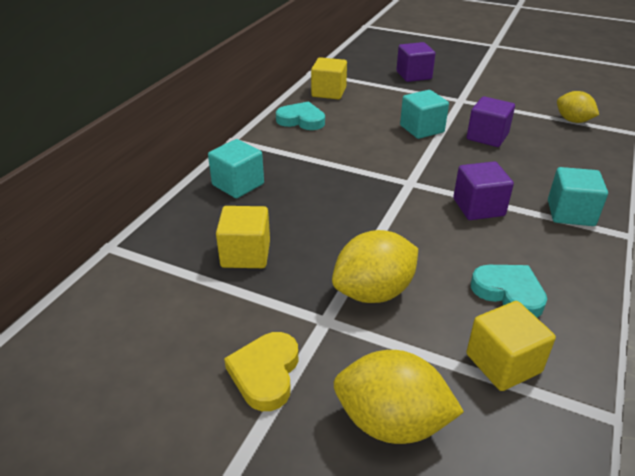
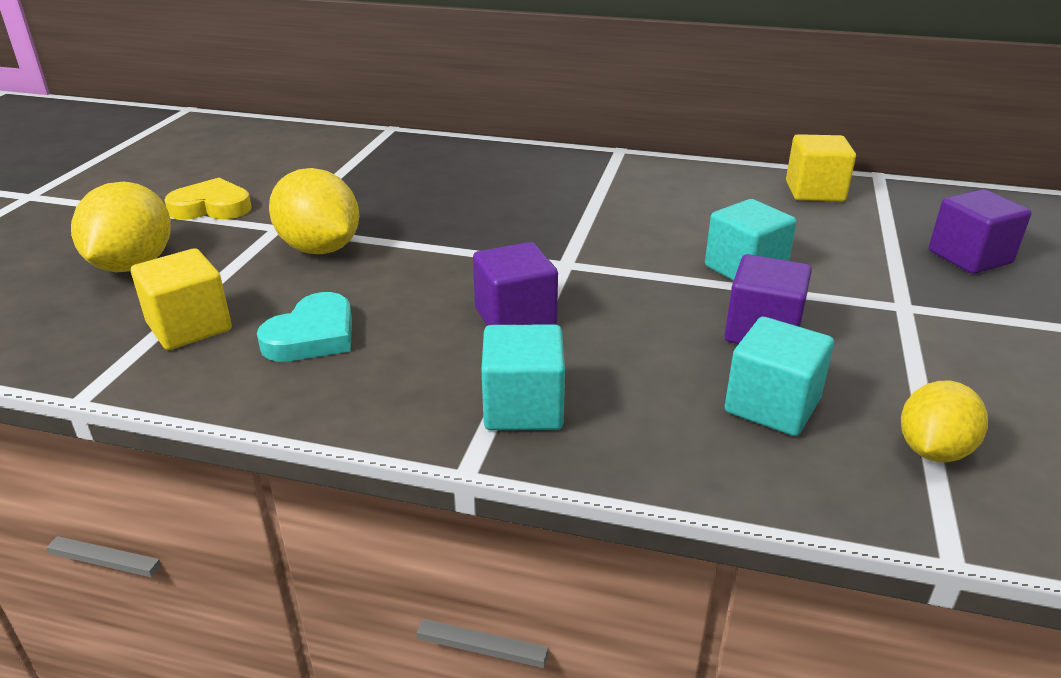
camera: 80 degrees right, 5 degrees down
(238, 184) = (517, 163): turquoise cube -> turquoise cube (772, 406)
(246, 254) = (384, 181): yellow cube -> none
(301, 120) = (703, 181): turquoise heart -> none

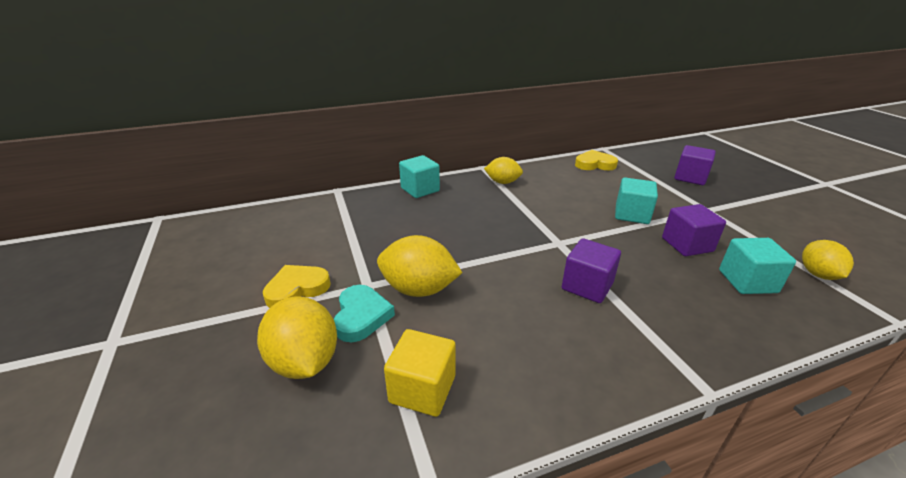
camera: 35 degrees left, 0 degrees up
(313, 336) = (508, 353): turquoise heart -> turquoise heart (361, 316)
(523, 407) = (672, 338): turquoise cube -> turquoise cube (420, 189)
(615, 175) = (502, 182): none -> yellow lemon
(814, 191) = (594, 164): yellow cube -> yellow heart

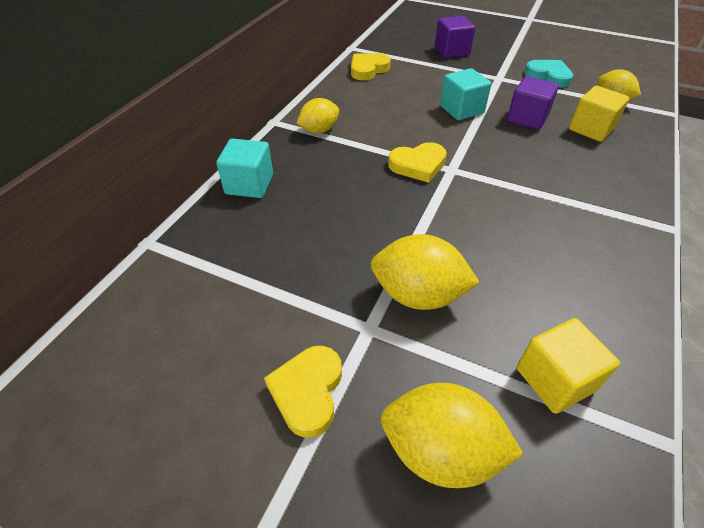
camera: 45 degrees left, 15 degrees up
(361, 316) = (414, 362): turquoise heart -> turquoise heart (548, 76)
(419, 289) = (418, 295): yellow lemon -> yellow lemon turned 45 degrees clockwise
(537, 229) = (418, 165): none -> yellow heart
(587, 286) = (521, 197): purple cube -> none
(747, 281) = (591, 129): turquoise cube -> yellow cube

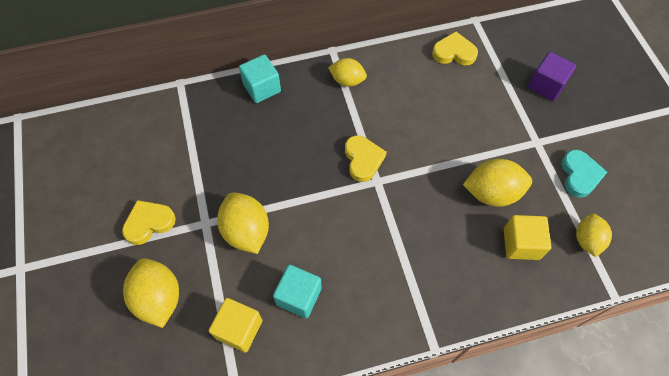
camera: 50 degrees right, 15 degrees up
(418, 165) = (363, 159): yellow heart -> yellow heart turned 135 degrees counterclockwise
(461, 109) = (459, 144): turquoise cube -> turquoise cube (299, 296)
(527, 118) = (492, 193): purple cube -> yellow lemon

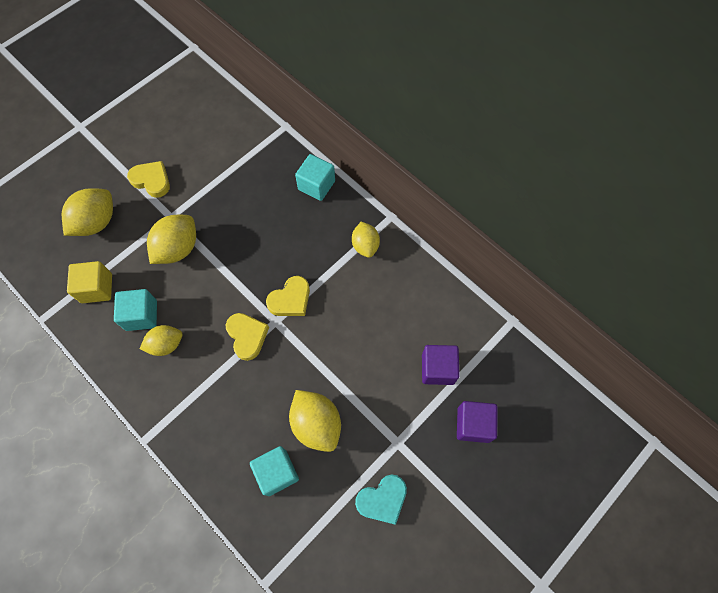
camera: 60 degrees right, 5 degrees up
(454, 52) = (457, 320): yellow heart -> yellow heart (247, 336)
(488, 85) = (437, 369): none -> purple cube
(521, 244) = (277, 472): yellow cube -> turquoise cube
(587, 240) = (312, 533): yellow lemon -> yellow lemon (166, 344)

